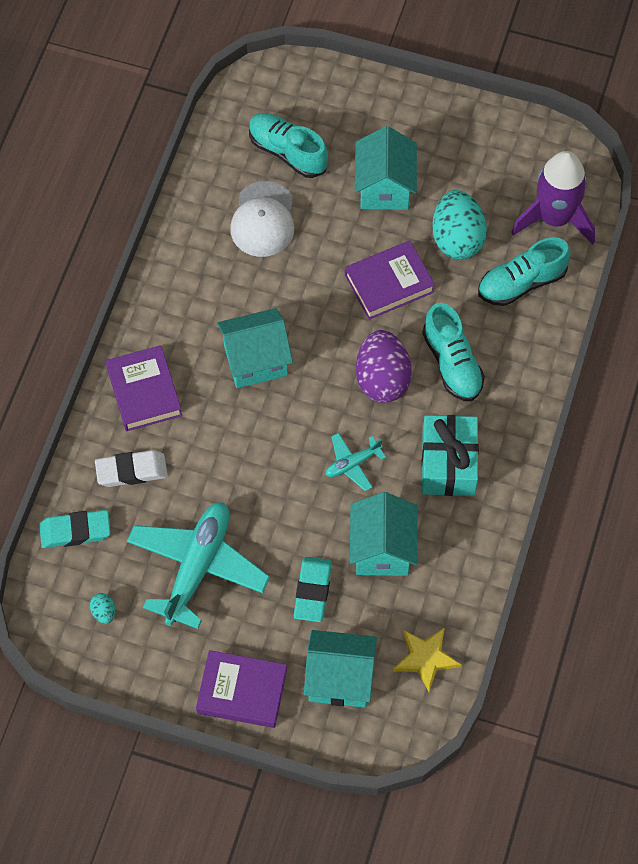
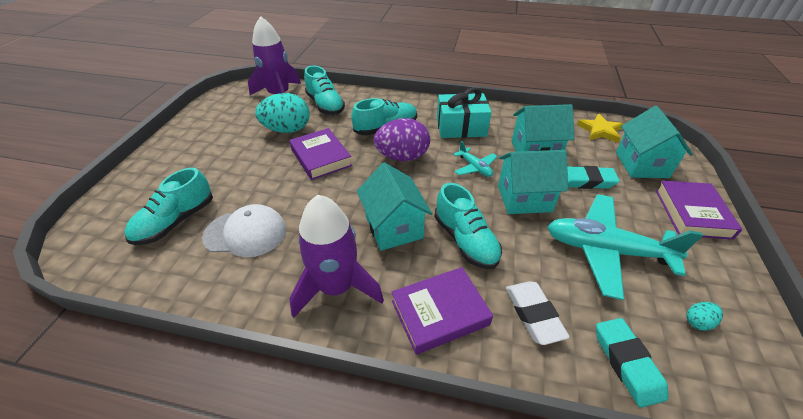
camera: 95 degrees left, 20 degrees down
(183, 306) = (336, 287): none -> purple rocket
(228, 429) = (465, 240): none -> turquoise shoe
(384, 187) = (233, 163): turquoise house -> turquoise house (524, 198)

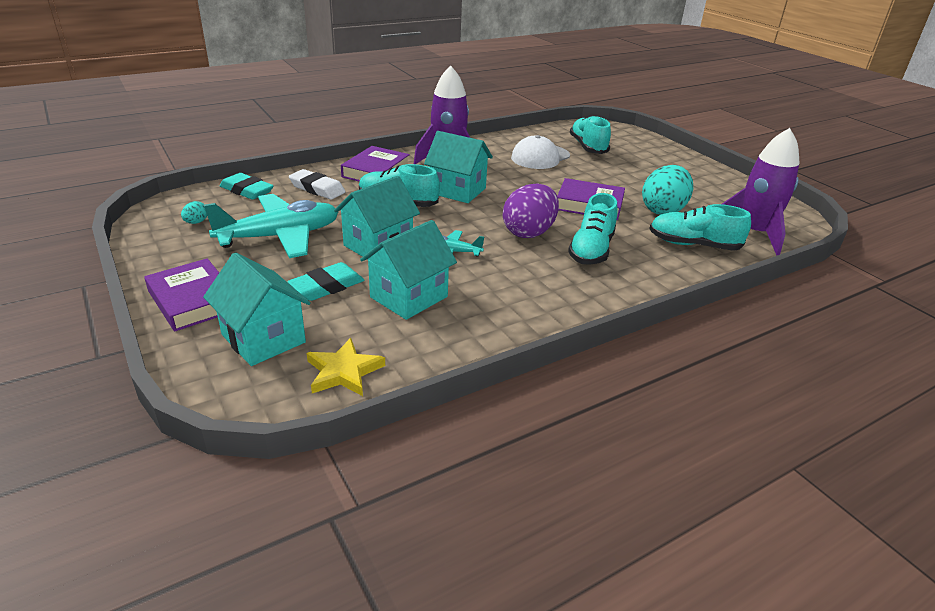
camera: 135 degrees right, 10 degrees down
(461, 127) = (523, 287): turquoise gift -> none

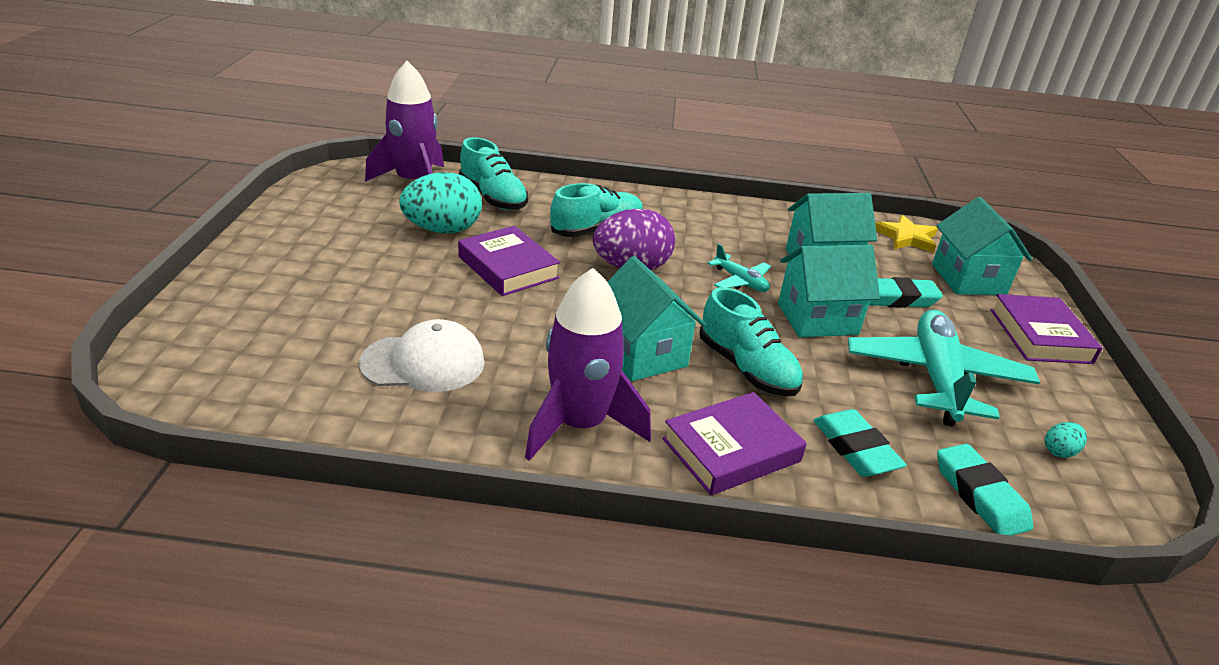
camera: 145 degrees left, 0 degrees up
(280, 236) = (936, 378): turquoise plane -> turquoise plane turned 90 degrees clockwise
(317, 189) = (855, 449): white eraser -> turquoise eraser
(588, 147) = (307, 349): turquoise shoe -> none

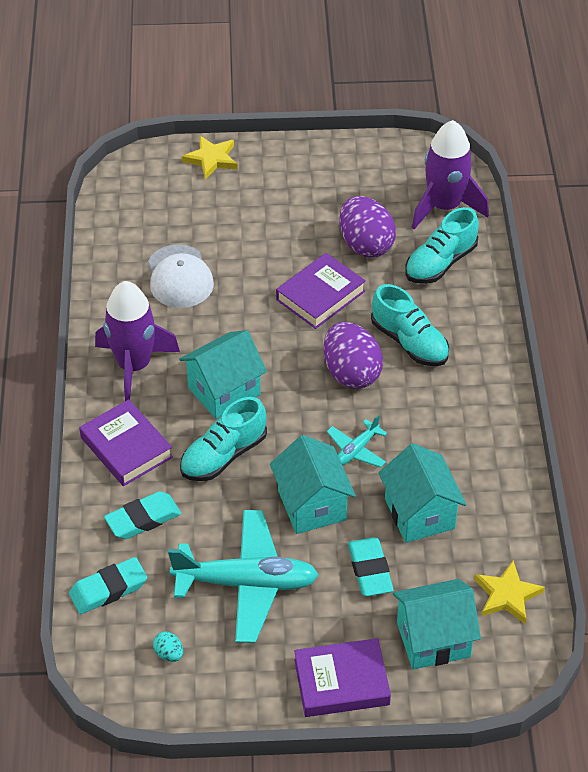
camera: 85 degrees right, 15 degrees up
(208, 306) = (211, 159): none -> yellow star
(443, 230) = (365, 245): turquoise egg -> purple egg

